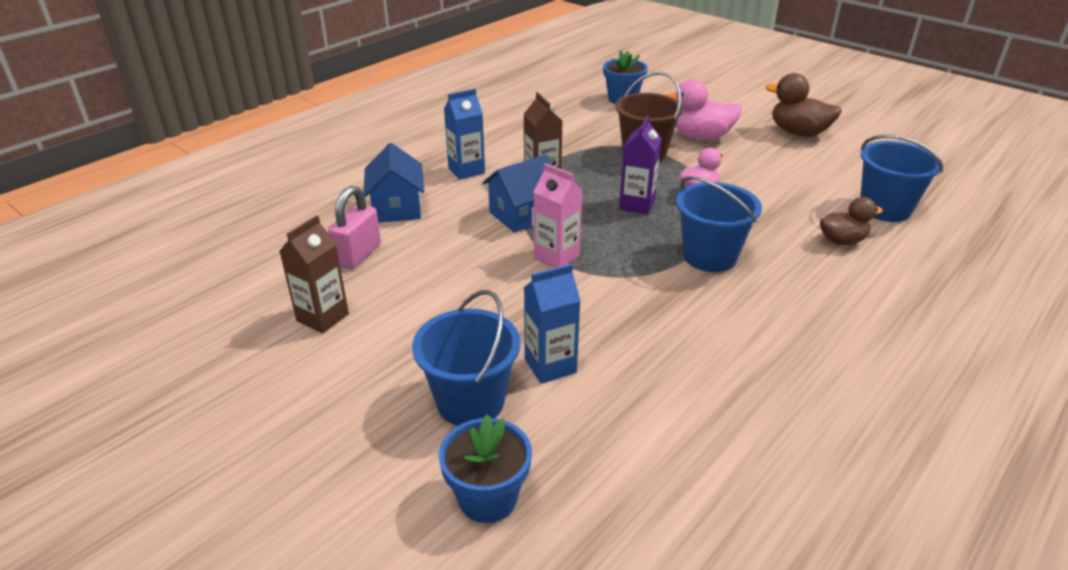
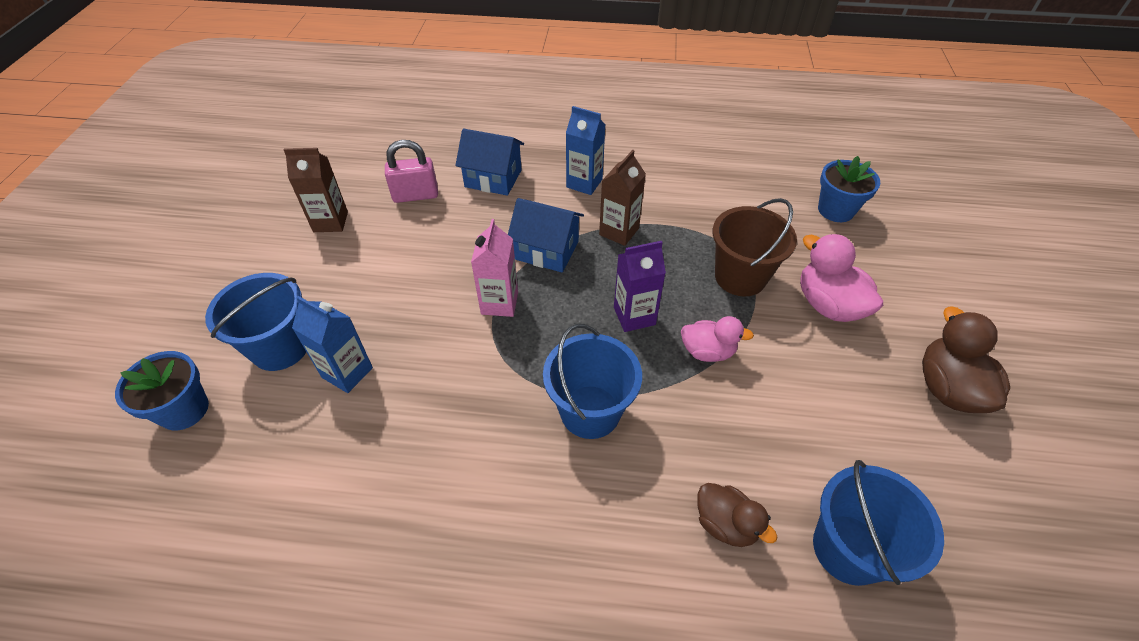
camera: 55 degrees right, 15 degrees up
(397, 208) = (493, 178): blue house -> blue house turned 60 degrees clockwise

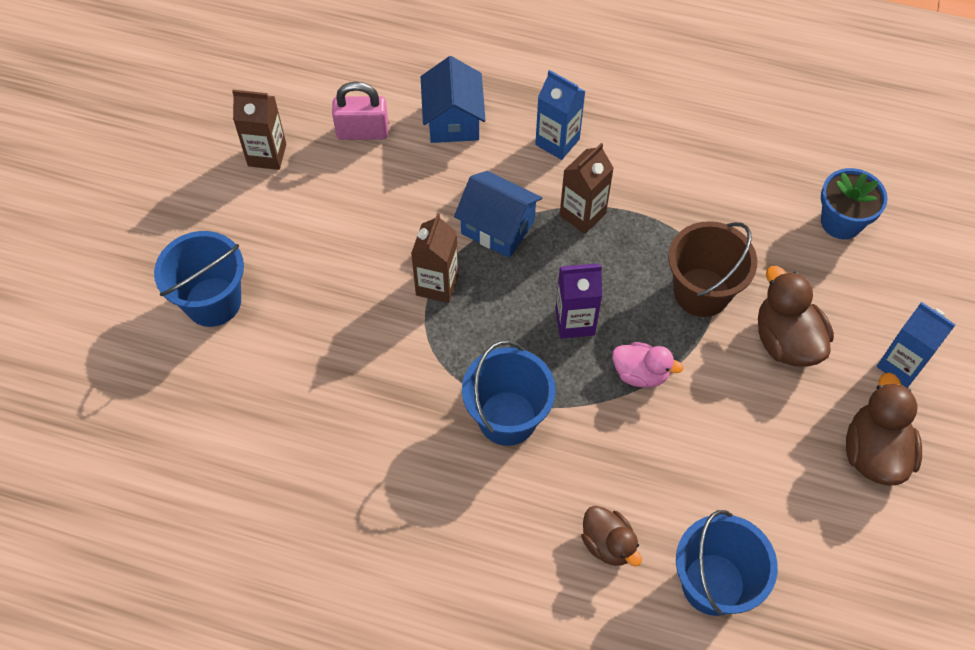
camera: 10 degrees right, 10 degrees up
(184, 410) = (124, 354): blue flower pot -> none
(347, 372) = (277, 339): blue carton -> blue carton (901, 365)
(493, 178) = (453, 120): blue house -> blue house turned 60 degrees clockwise
(499, 303) = (437, 285): pink carton -> brown carton
(828, 305) = (786, 340): pink duck -> brown duck

